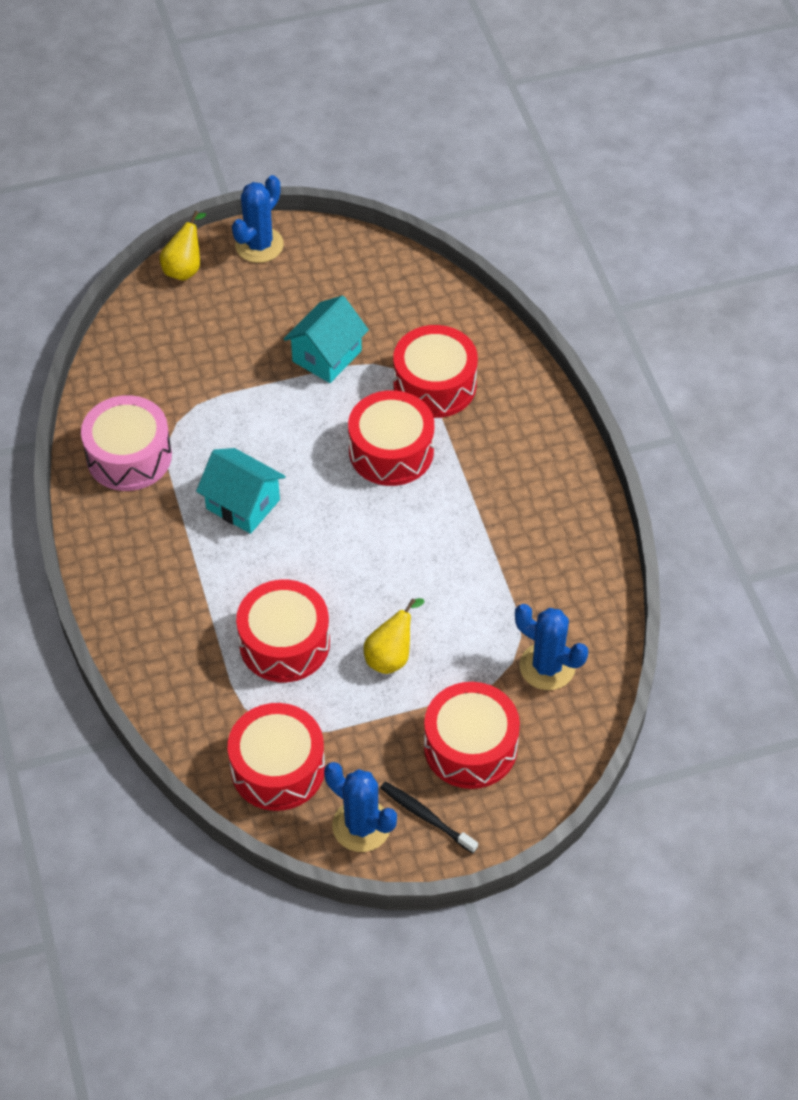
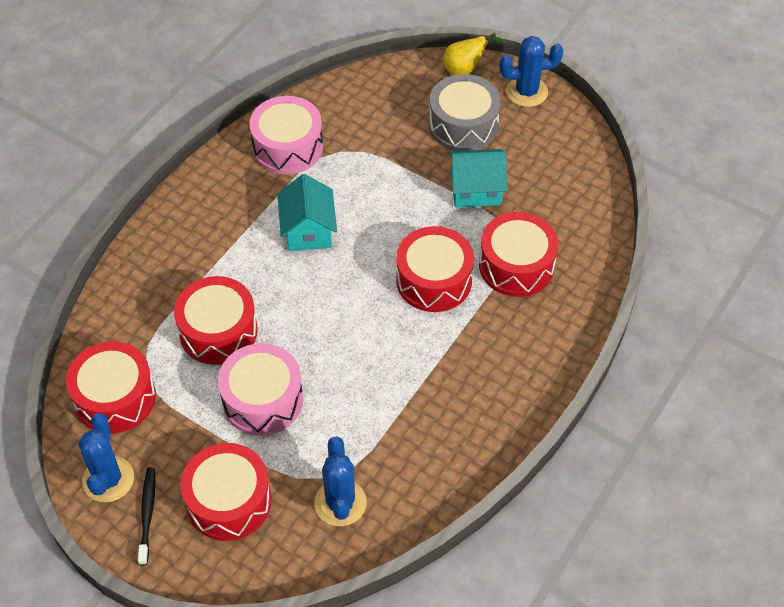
camera: 50 degrees right, 0 degrees up
(246, 314) = (463, 125): none -> grey drum
(391, 656) = (262, 400): yellow pear -> pink drum

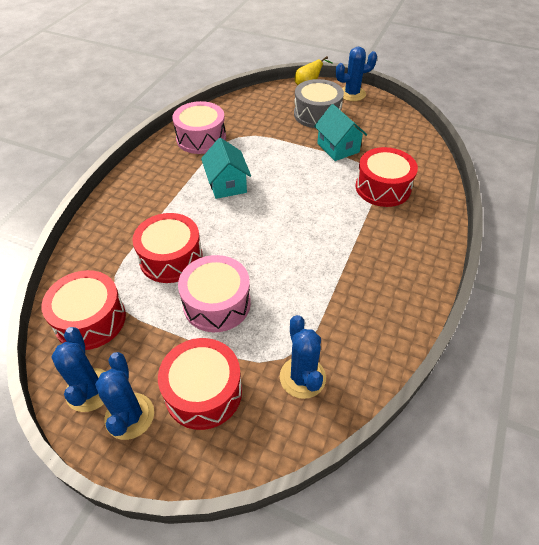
camera: 10 degrees left, 5 degrees down
(147, 514) = (129, 416): black toothbrush -> blue cactus
(434, 280) = (327, 204): red drum -> none
(475, 190) = (338, 148): turquoise house -> turquoise house turned 75 degrees clockwise

